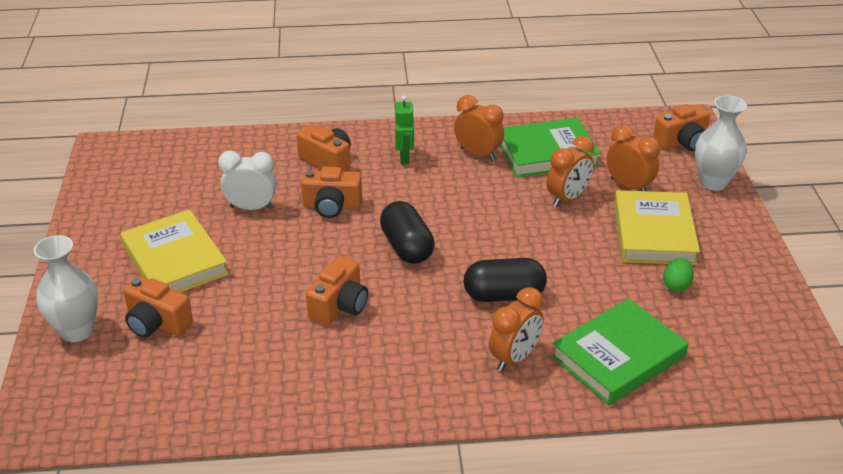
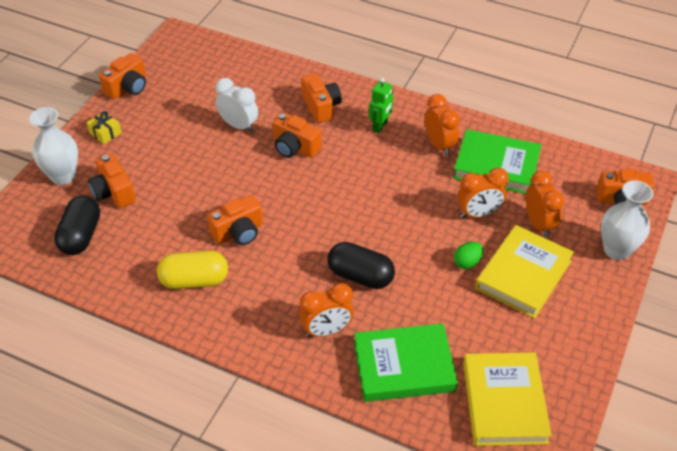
camera: 30 degrees right, 10 degrees up
(85, 215) = (128, 87): none -> orange camera
(95, 268) = (105, 133): none -> yellow gift
(174, 260) = (158, 148): yellow book -> yellow book (504, 402)
(330, 371) = (194, 280): none -> yellow capsule
(407, 247) = (322, 204): black capsule -> black capsule (81, 236)
(676, 285) = (501, 328): green egg -> green egg (467, 262)

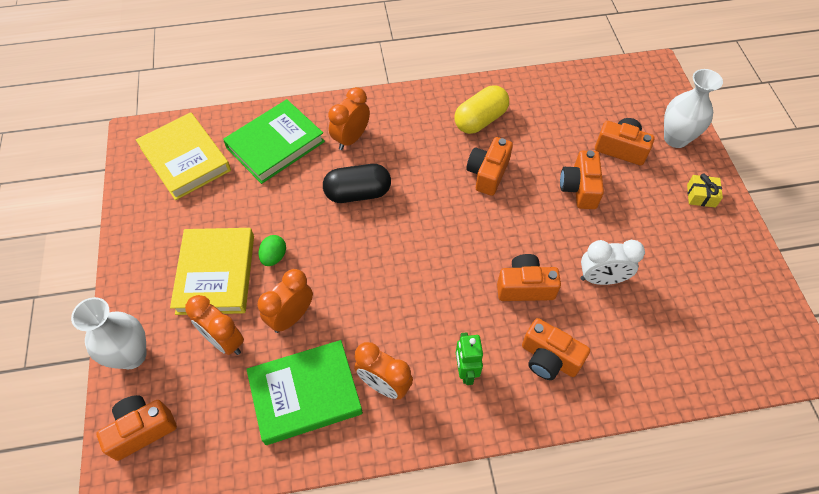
camera: 145 degrees right, 10 degrees up
(81, 236) = (598, 104): black capsule -> none
(128, 87) = (752, 256): orange camera -> orange camera (579, 188)

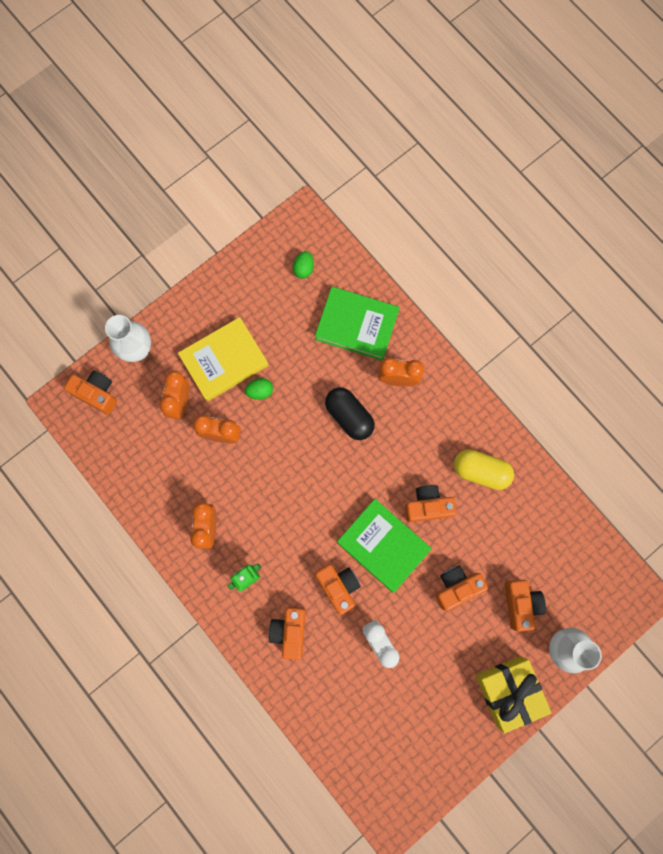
camera: 60 degrees right, 20 degrees up
(185, 159) = (303, 269): yellow book -> green egg
(305, 394) = (173, 480): green book -> green book (383, 545)
(701, 196) = (508, 691): yellow gift -> yellow gift, size x2.16

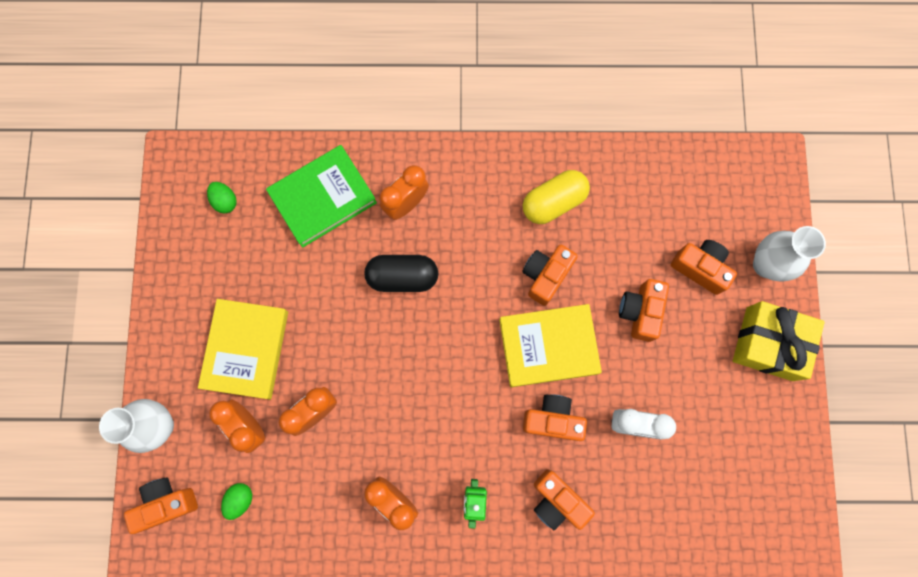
camera: 50 degrees left, 0 degrees up
(260, 391) = (306, 340): green egg -> green egg (240, 499)
(383, 545) = (548, 346): green book -> yellow book

